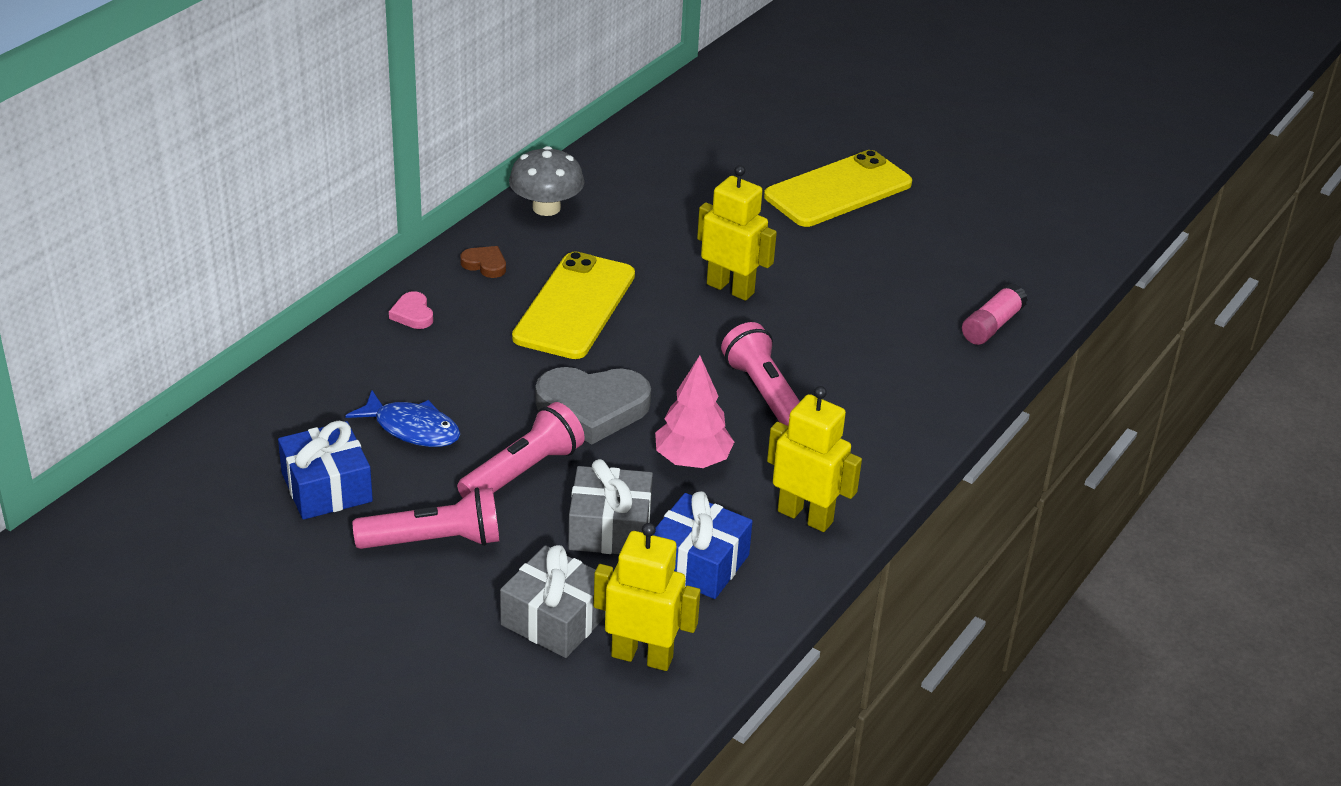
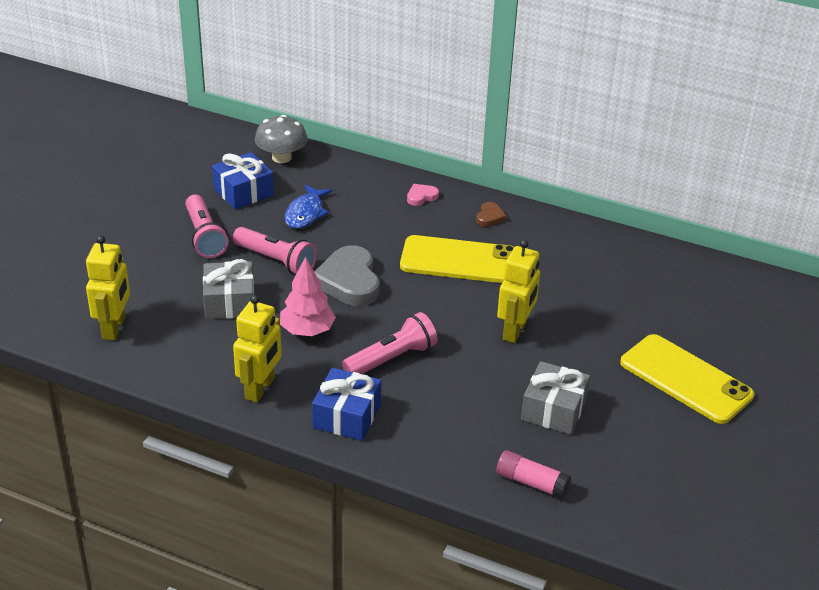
camera: 80 degrees right, 0 degrees up
(546, 208) = (572, 234): grey mushroom -> grey mushroom (281, 157)
(555, 619) = (143, 290): grey gift -> grey gift (553, 410)
(698, 563) = (203, 343): blue gift -> blue gift (346, 416)

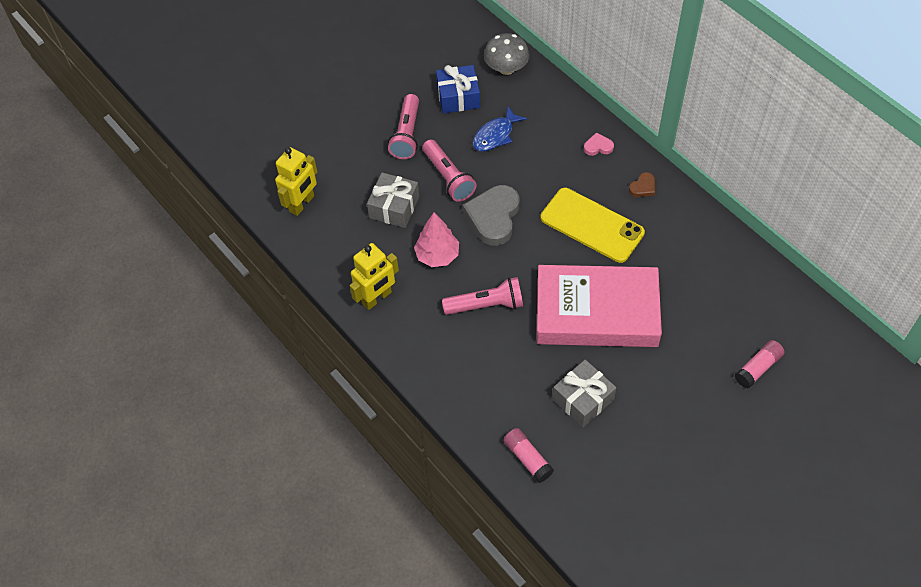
camera: 30 degrees right, 20 degrees up
(346, 416) = (425, 346): blue gift -> none
(515, 331) = (596, 312): yellow robot -> pink book
(685, 379) = (707, 410): yellow phone -> none
(707, 329) = (758, 368): none -> pink glue stick

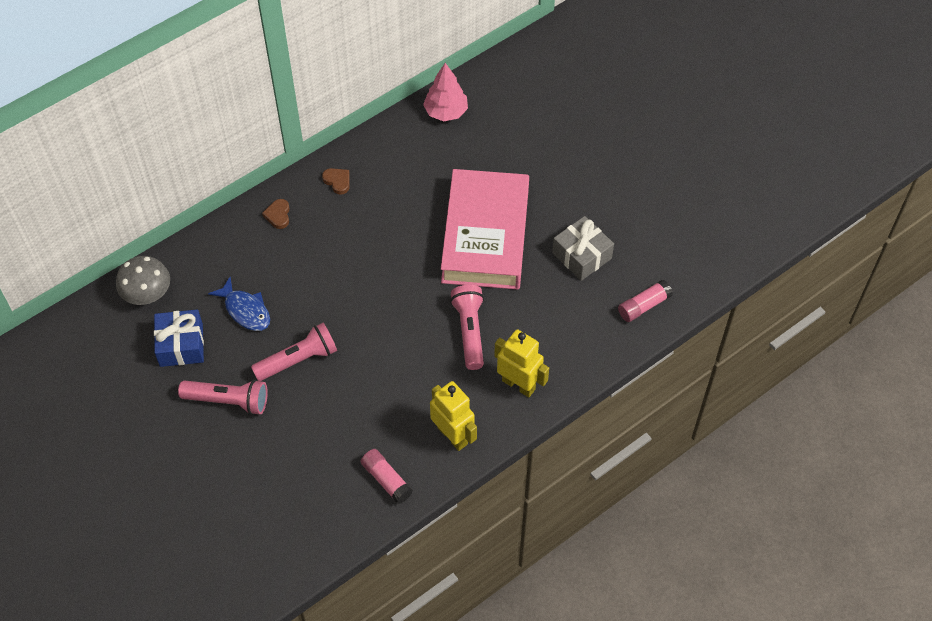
camera: 90 degrees left, 0 degrees up
(302, 204) = (314, 516): yellow robot -> yellow robot (518, 384)
(394, 207) = (332, 416): grey gift -> none
(437, 255) = (402, 375): pink tree -> pink tree (446, 112)
(493, 217) = (358, 318): grey heart -> none
(592, 225) = (380, 230): yellow phone -> none
(598, 147) = (278, 215): pink heart -> brown heart
(758, 368) = (553, 117): pink glue stick -> pink glue stick (386, 480)

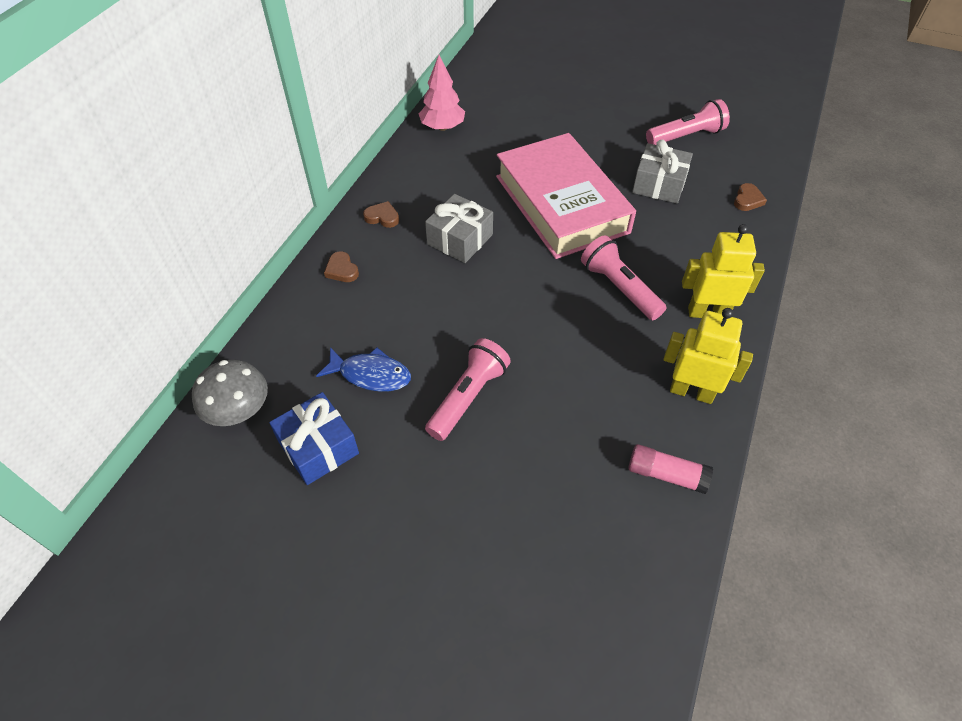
camera: 30 degrees left, 5 degrees down
(228, 401) = (419, 482): pink flashlight -> pink flashlight (686, 136)
(382, 230) = (460, 239): none -> grey gift
(643, 306) = (747, 200): pink glue stick -> brown heart

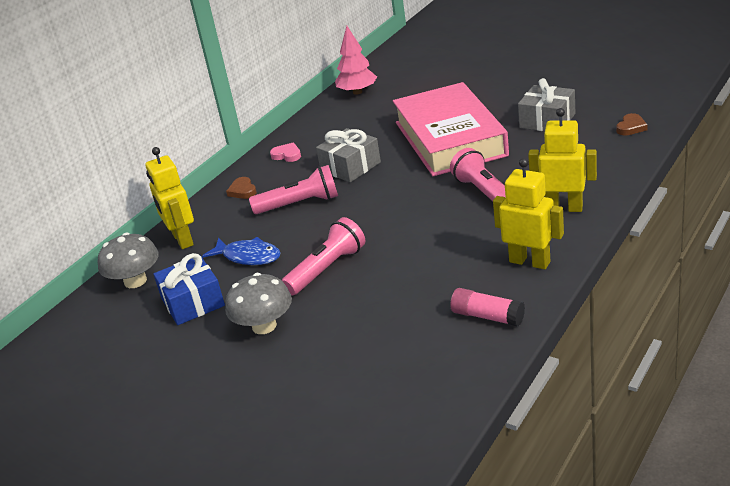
camera: 15 degrees right, 20 degrees down
(284, 345) = (182, 240): none -> yellow robot
(382, 217) = (287, 155): brown heart -> pink heart
(413, 487) = (264, 326): none -> grey mushroom
(686, 136) = (585, 85): pink flashlight -> pink flashlight (299, 204)

